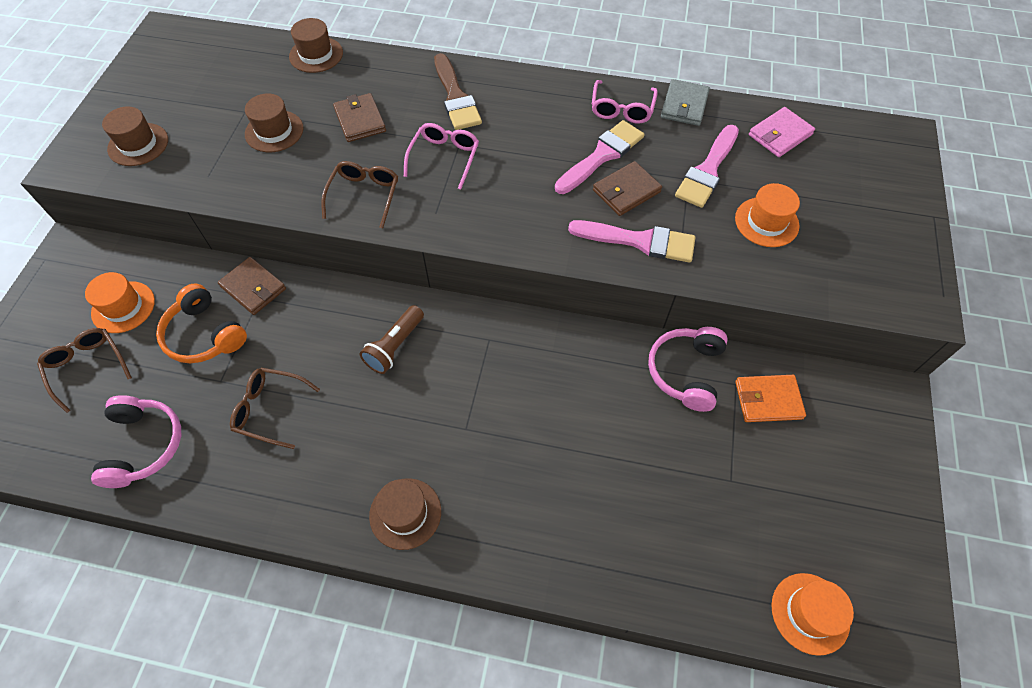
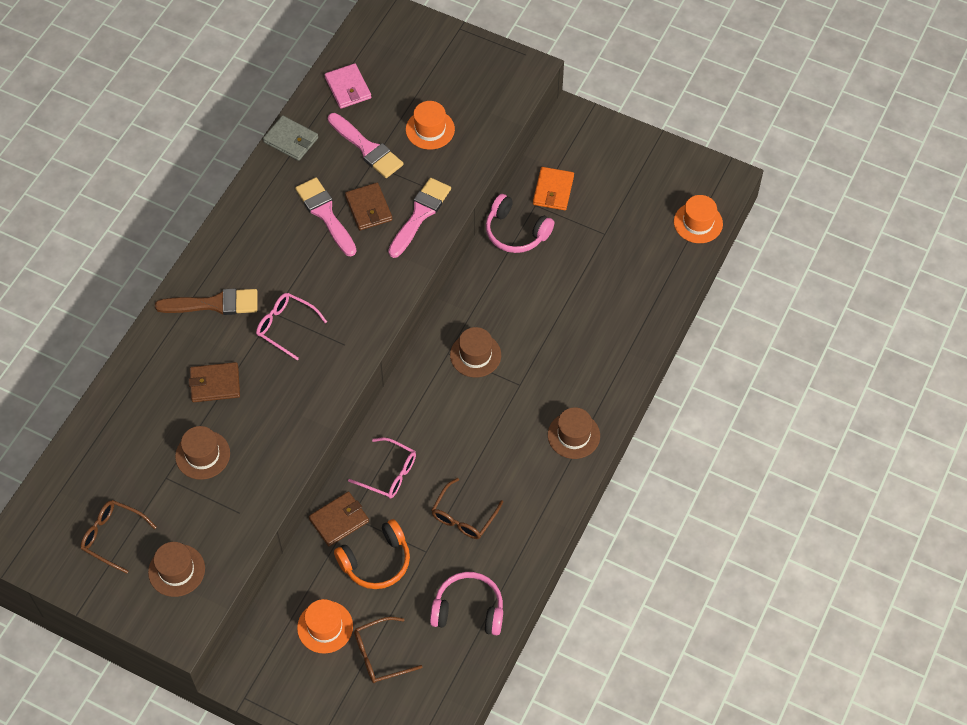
camera: 75 degrees left, 0 degrees up
(316, 55) = (108, 409): brown hat -> brown hat (475, 355)
(364, 196) = (307, 393): brown glasses -> brown glasses (113, 536)
(395, 346) = (433, 420): brown flashlight -> none
(622, 109) = (278, 185): pink glasses -> pink glasses (389, 473)

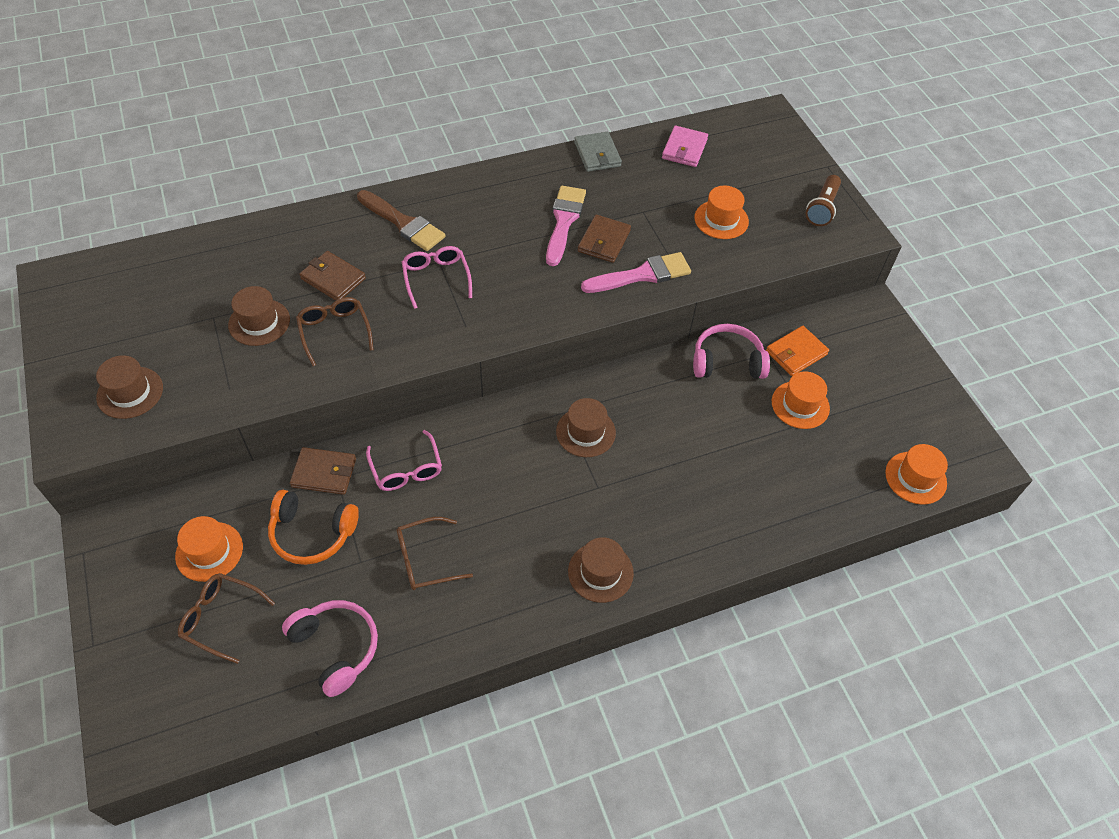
camera: 40 degrees right, 5 degrees down
(113, 536) = (123, 329): brown glasses -> brown glasses (334, 332)
(367, 148) = (652, 199): pink brush -> none
(488, 68) = (822, 208): none -> brown flashlight
(516, 232) = (727, 361): pink headphones -> pink headphones turned 105 degrees clockwise
(589, 227) = (800, 405): none -> orange hat

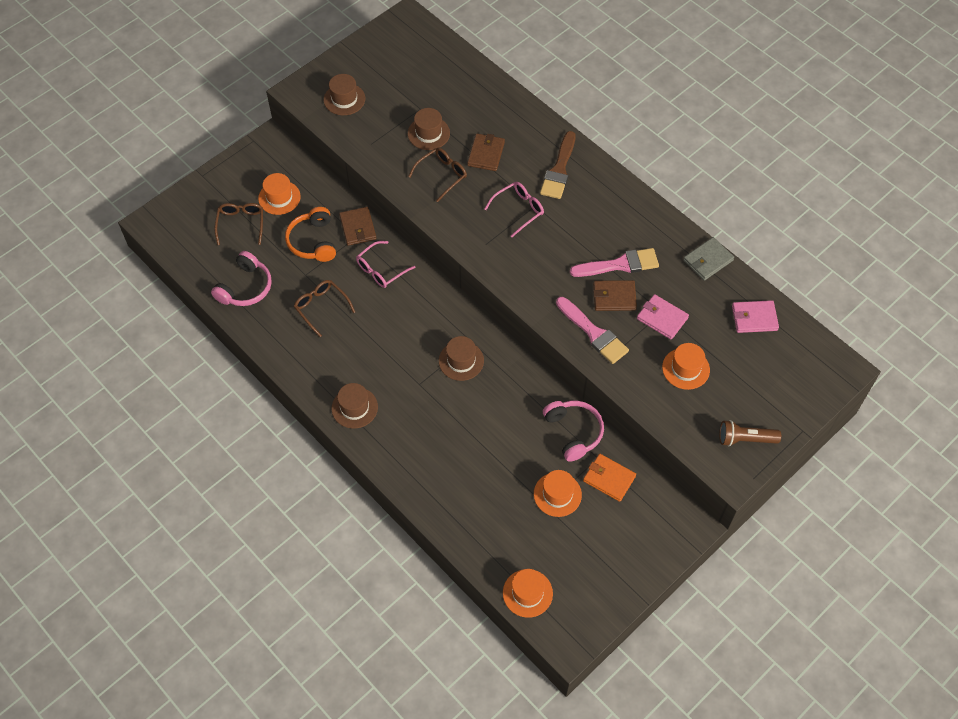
camera: 70 degrees right, 5 degrees up
(650, 214) = (662, 318): none -> pink wallet

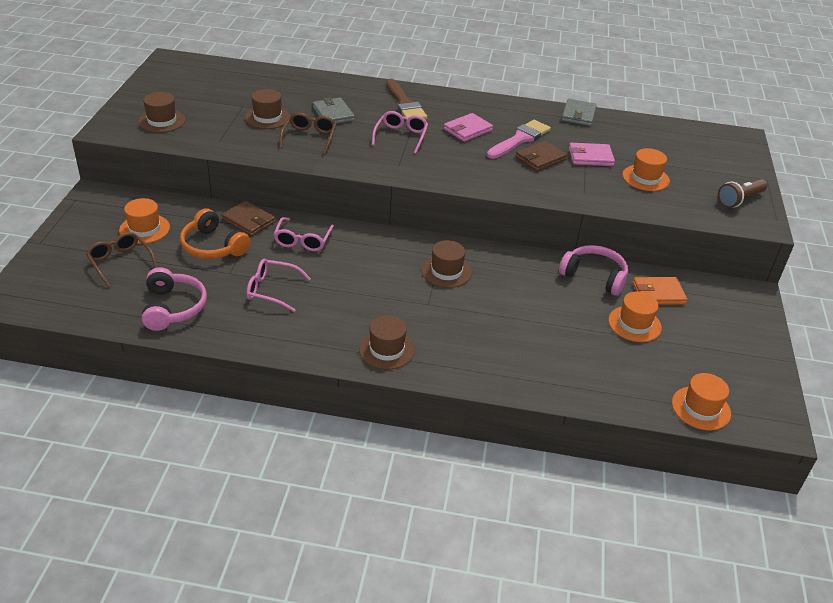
camera: 40 degrees left, 20 degrees down
(321, 307) = (272, 290): brown glasses -> pink glasses
(486, 154) = (333, 114): brown wallet -> grey wallet
(593, 333) = (553, 185): pink brush -> none
(754, 318) = (651, 133): pink wallet -> pink wallet (467, 130)

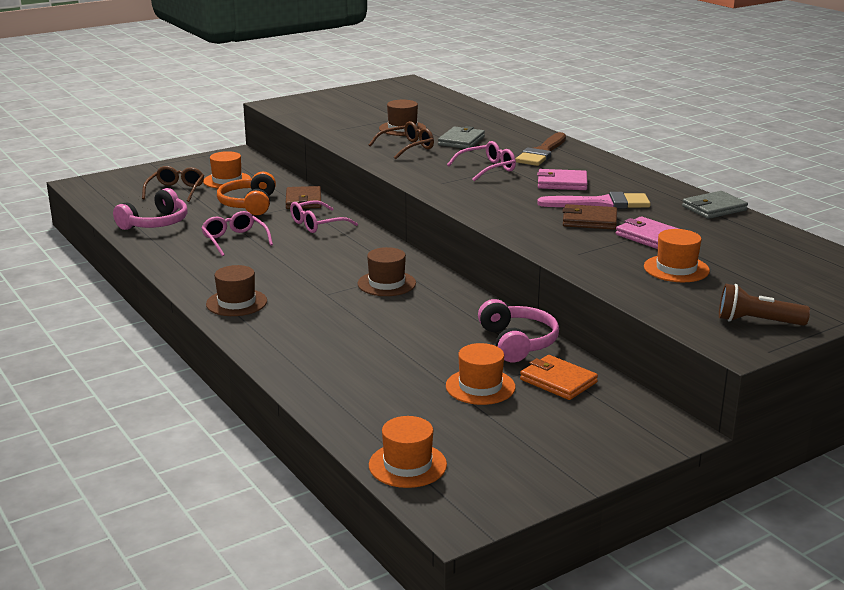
camera: 50 degrees right, 15 degrees down
(162, 121) = (321, 110): brown hat -> none

